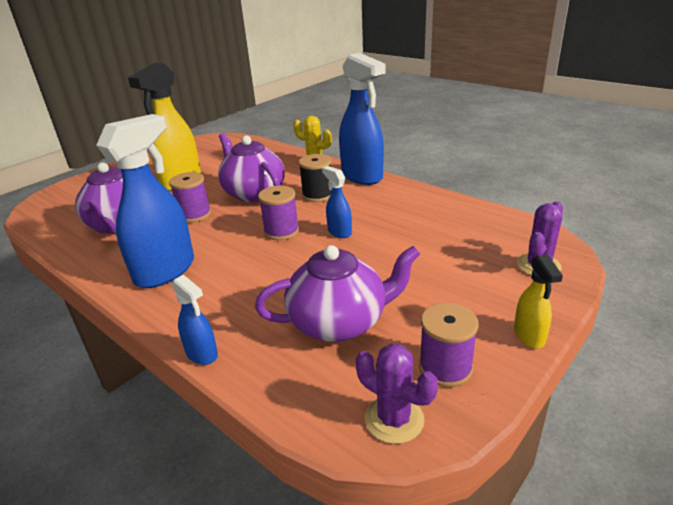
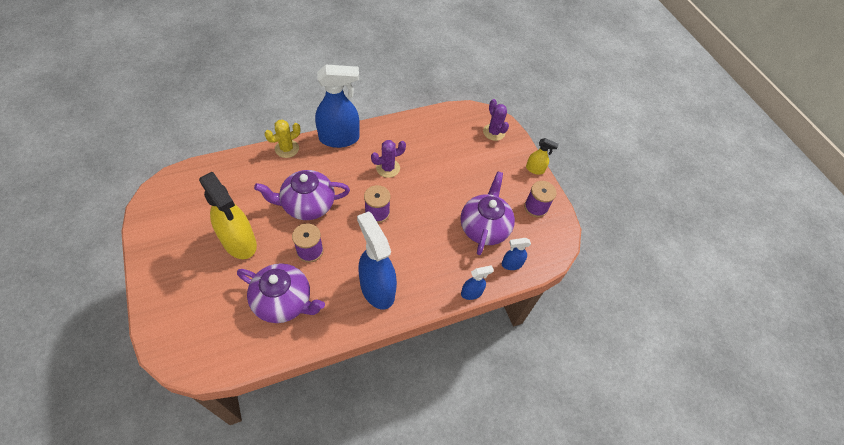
camera: 70 degrees left, 25 degrees up
(317, 195) = (344, 173): black spool -> none
(339, 232) = (401, 186): blue spray bottle -> blue spray bottle (511, 264)
(394, 419) = (552, 239): purple cactus -> purple cactus (388, 168)

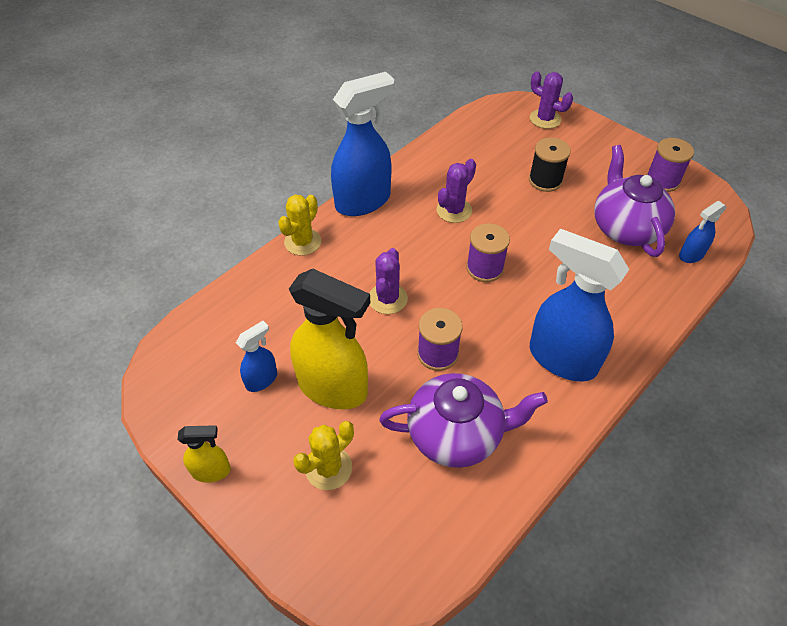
camera: 20 degrees left, 5 degrees down
(204, 285) = (328, 468): none -> yellow cactus
(307, 205) = (387, 299): purple teapot -> purple cactus
(459, 173) = (545, 180): none -> black spool
(471, 293) = (676, 309): blue spray bottle -> blue spray bottle (262, 379)
(535, 169) = (625, 140): yellow spray bottle -> yellow spray bottle (212, 471)

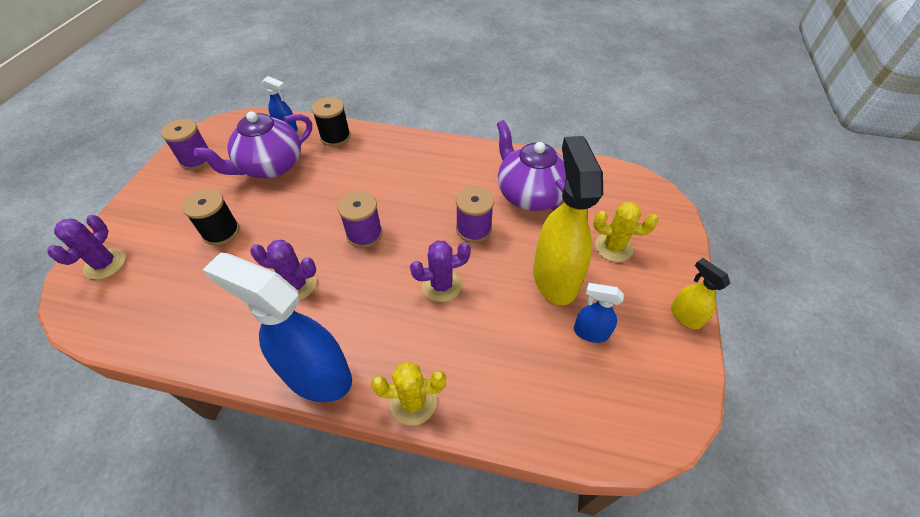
camera: 120 degrees left, 0 degrees up
(561, 359) = (429, 165): blue spray bottle -> none
(657, 292) = (335, 137): none -> black spool

